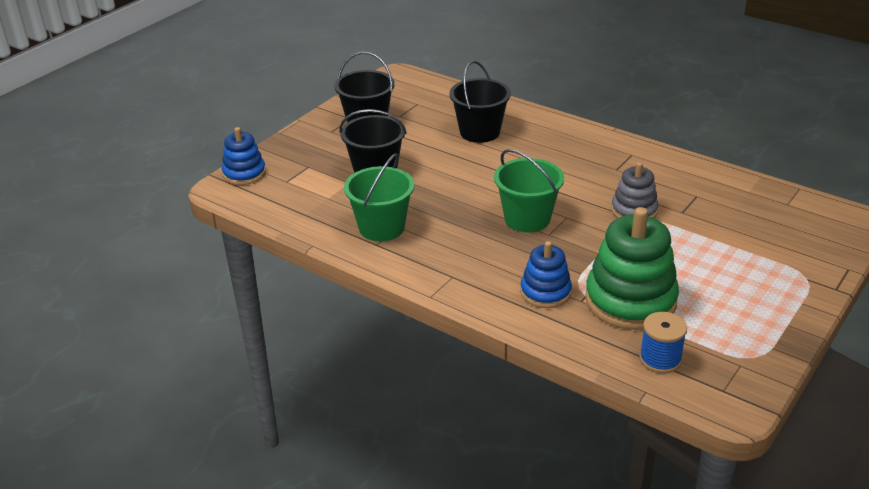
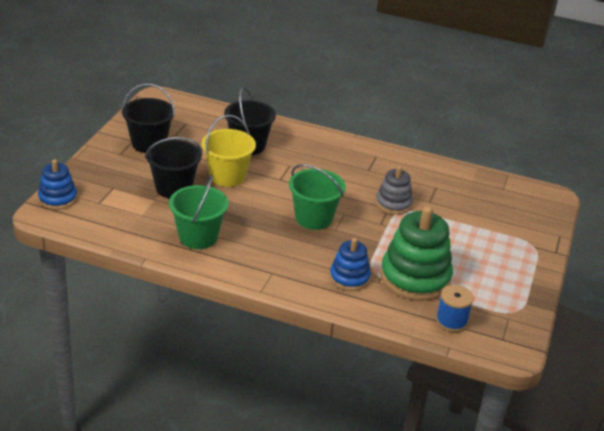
camera: 20 degrees left, 0 degrees up
(442, 164) = (227, 176): none -> yellow bucket

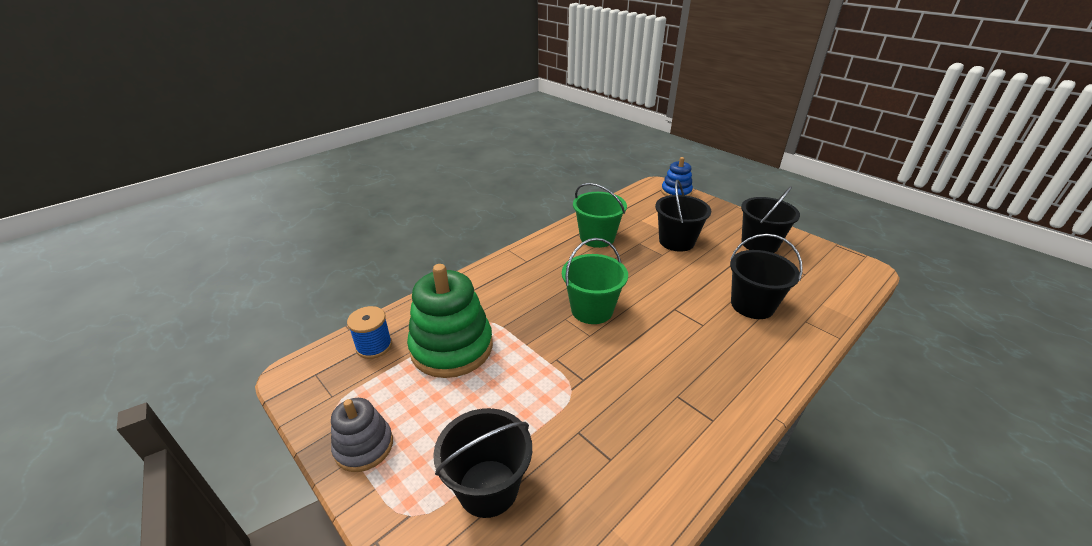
camera: 120 degrees right, 0 degrees up
(227, 176) = (689, 275): yellow bucket -> none
(349, 278) = (487, 301): blue stacking toy -> none
(393, 204) = (589, 388): grey stacking toy -> grey stacking toy (364, 446)
(493, 224) = (488, 488): none -> black bucket

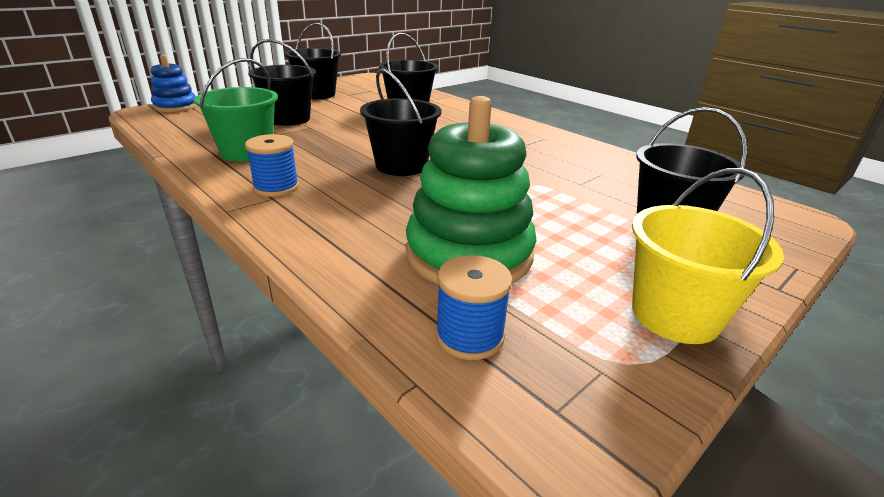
camera: 90 degrees left, 5 degrees down
(364, 446) = (675, 315): grey stacking toy -> yellow bucket
(541, 259) = (276, 187): none -> blue spool
(592, 310) = (401, 166): green bucket -> black bucket

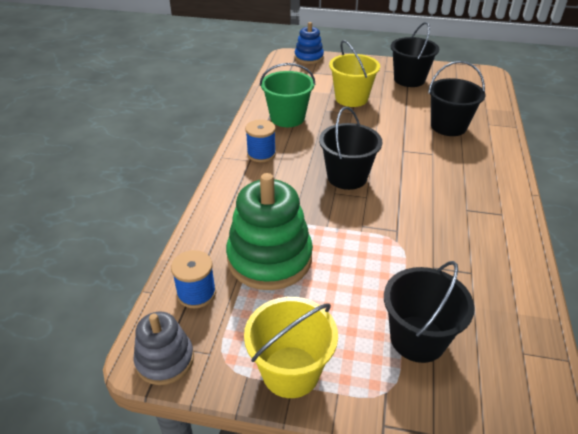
camera: 55 degrees right, 10 degrees up
(288, 119) = (351, 98): black bucket -> yellow bucket
(586, 427) = (165, 360): none -> grey stacking toy

